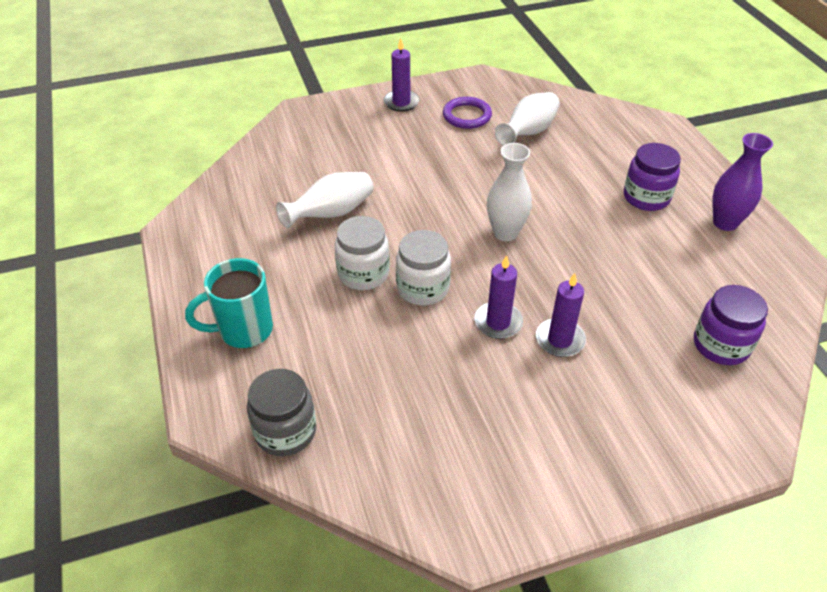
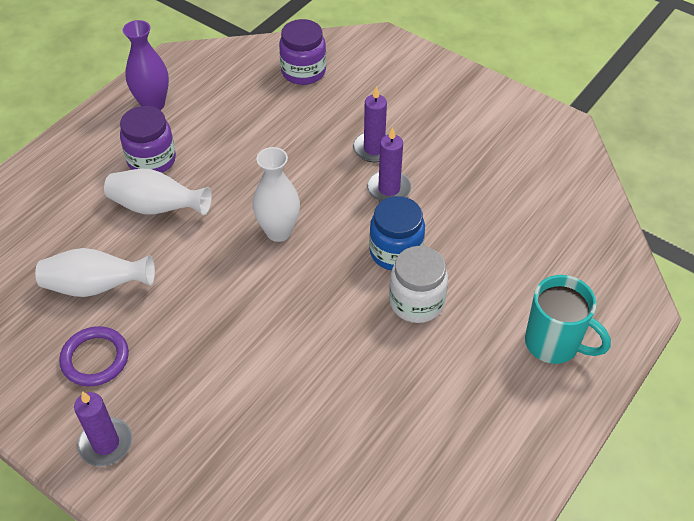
camera: 125 degrees left, 5 degrees up
(285, 431) = (601, 252): grey jar -> none
(331, 214) = (362, 379): white vase -> white vase (157, 208)
(423, 288) = (395, 252): white jar -> blue jar

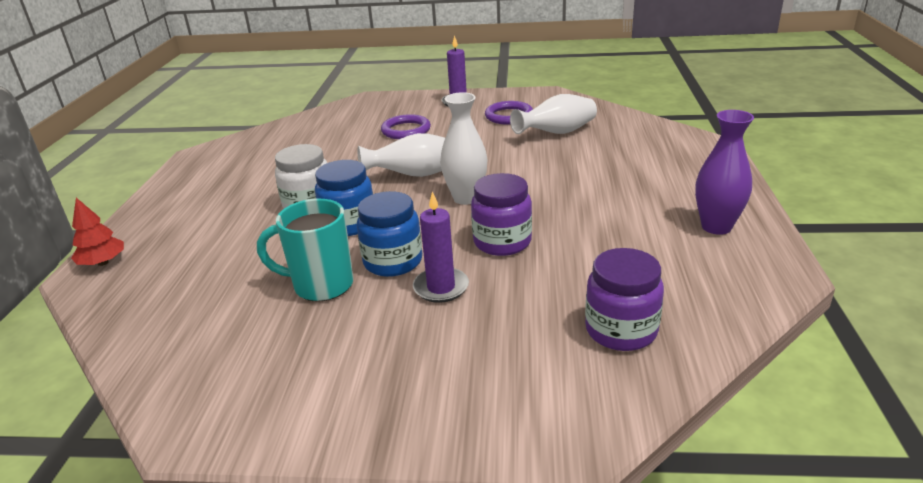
camera: 150 degrees right, 20 degrees down
(151, 160) = (639, 194): purple jar -> purple jar (502, 242)
(157, 208) = (583, 174): white vase -> white vase (415, 175)
(229, 402) = (406, 130): none -> purple ring
(389, 189) = (393, 262): purple candle -> blue jar
(554, 344) = (174, 225): turquoise mug -> turquoise mug (321, 285)
(624, 316) = (103, 262): none -> red tree

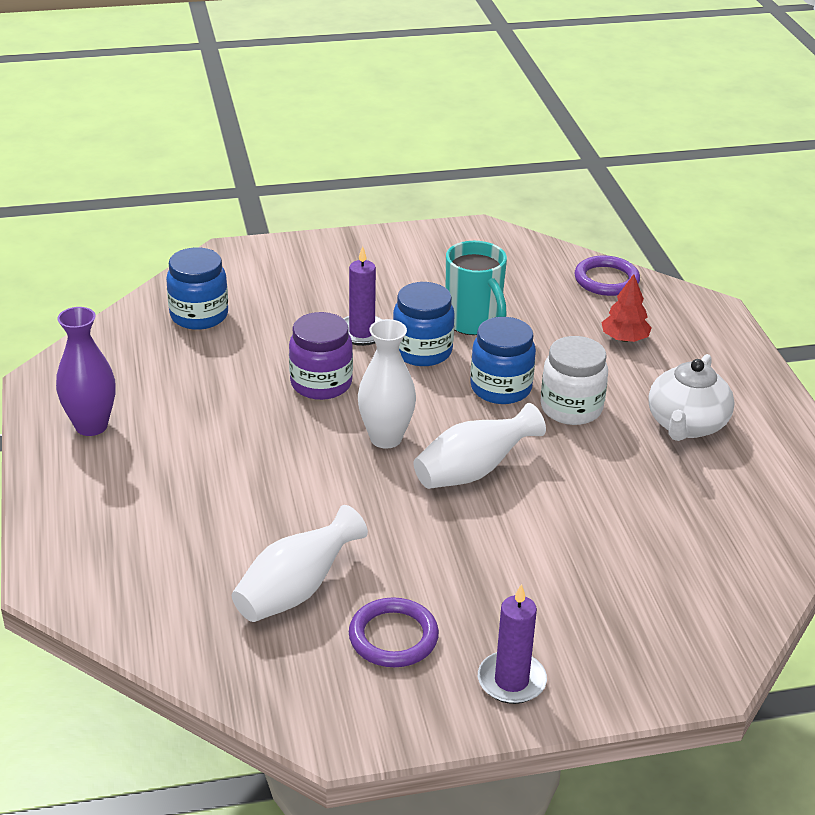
camera: 160 degrees right, 5 degrees up
(103, 262) = (711, 321): red tree -> red tree (624, 339)
(241, 188) = (686, 425): none -> white teapot
(321, 285) = (474, 323): turquoise mug -> turquoise mug turned 75 degrees clockwise
(406, 130) = (554, 574): purple ring -> purple ring (606, 280)
(621, 330) = (199, 315): purple jar -> blue jar

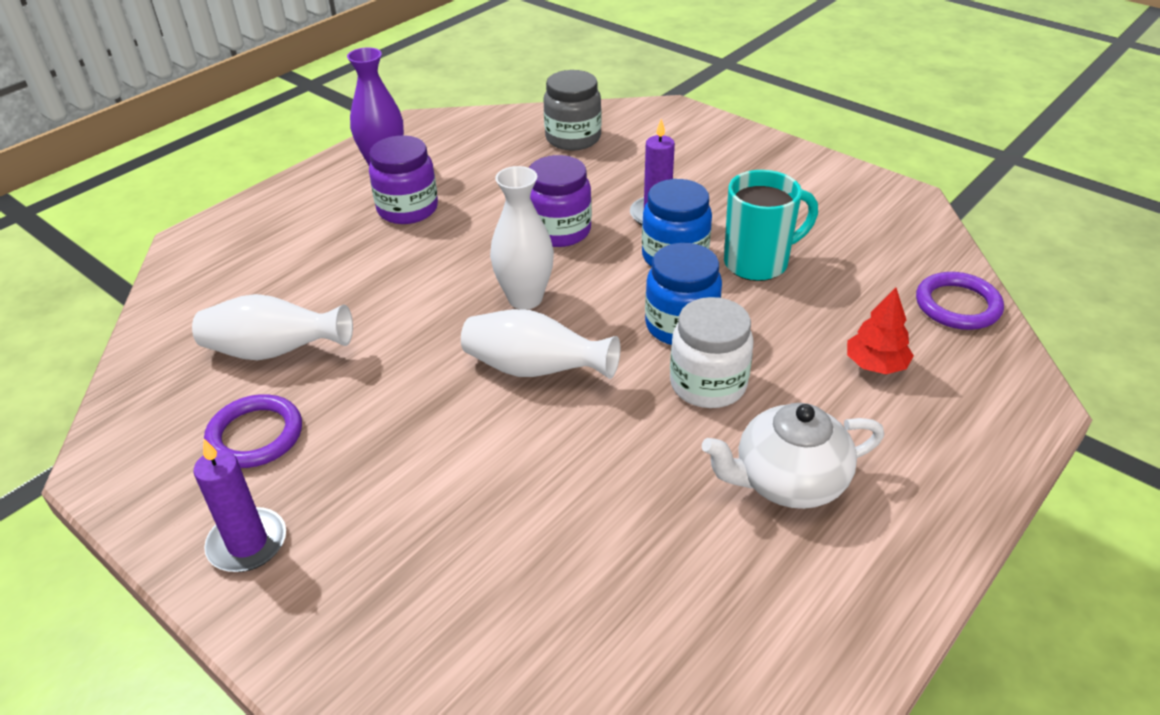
camera: 55 degrees right, 5 degrees up
(182, 442) = (407, 209): none -> purple jar
(199, 315) = (573, 138): blue jar -> grey jar
(474, 323) = (758, 263): turquoise mug -> turquoise mug turned 135 degrees counterclockwise

